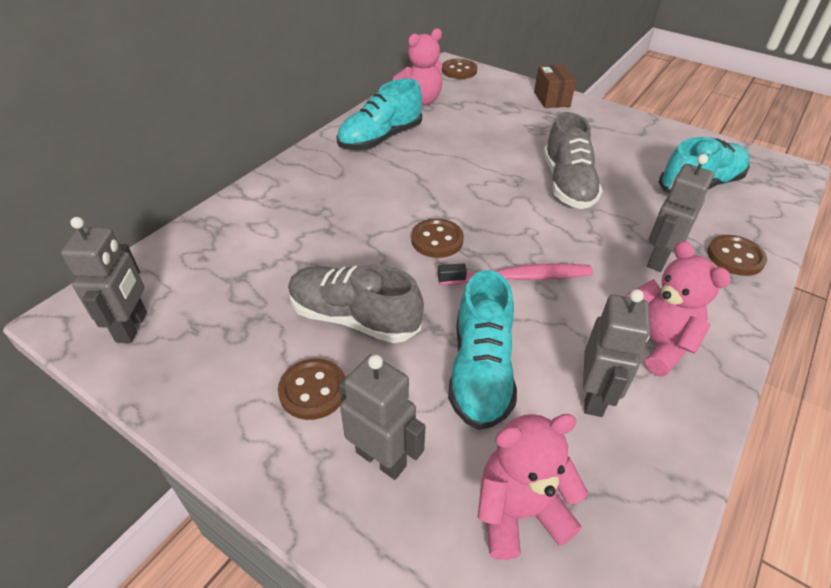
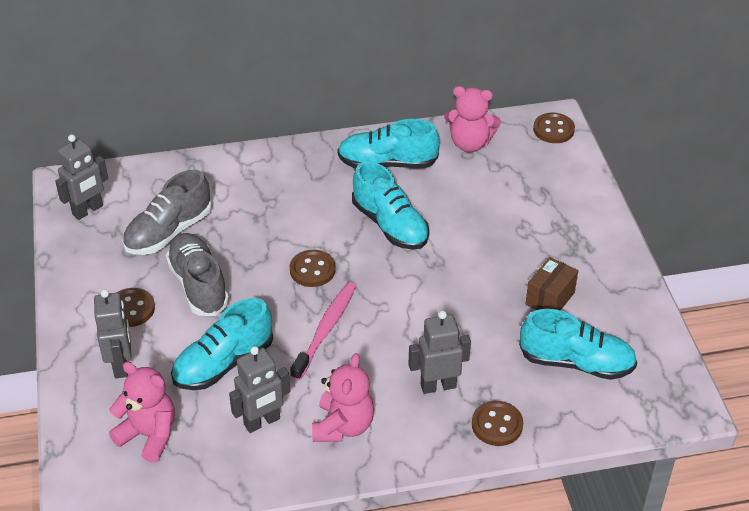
camera: 45 degrees right, 0 degrees up
(446, 175) = (390, 225): none -> turquoise shoe
(518, 277) = (325, 330): pink toothbrush -> pink toothbrush turned 105 degrees counterclockwise
(551, 99) = (590, 209): brown box -> brown box (550, 298)
(567, 184) = (469, 291): grey shoe -> grey shoe (168, 232)

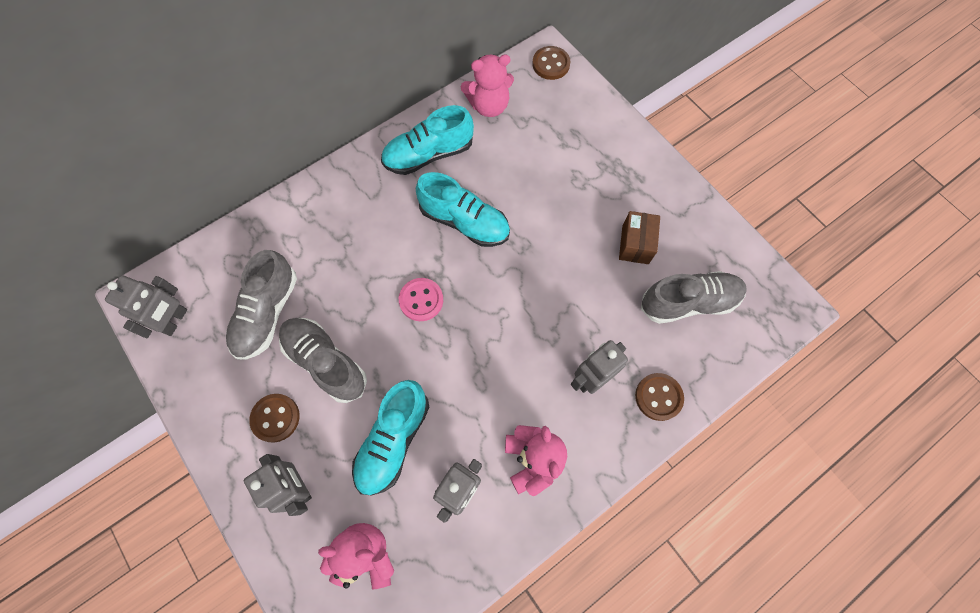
camera: 25 degrees left, 25 degrees up
(312, 270) = (421, 300): brown button -> pink button
(325, 330) = (466, 361): pink toothbrush -> none
(576, 362) = (688, 302): turquoise shoe -> grey shoe

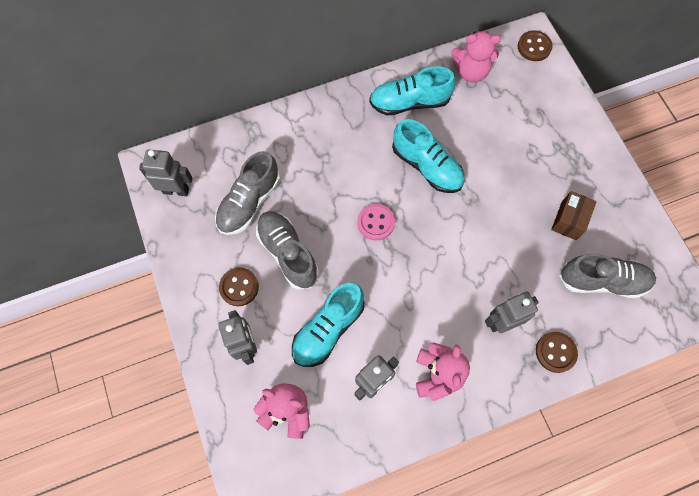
camera: 15 degrees right, 0 degrees up
(175, 321) = (176, 190): grey robot -> grey robot turned 120 degrees counterclockwise

